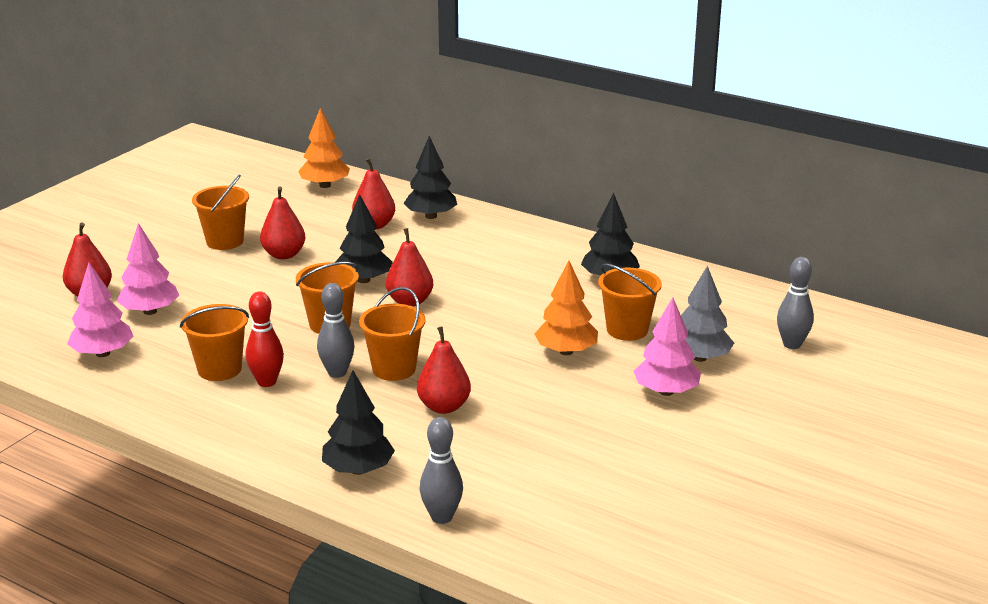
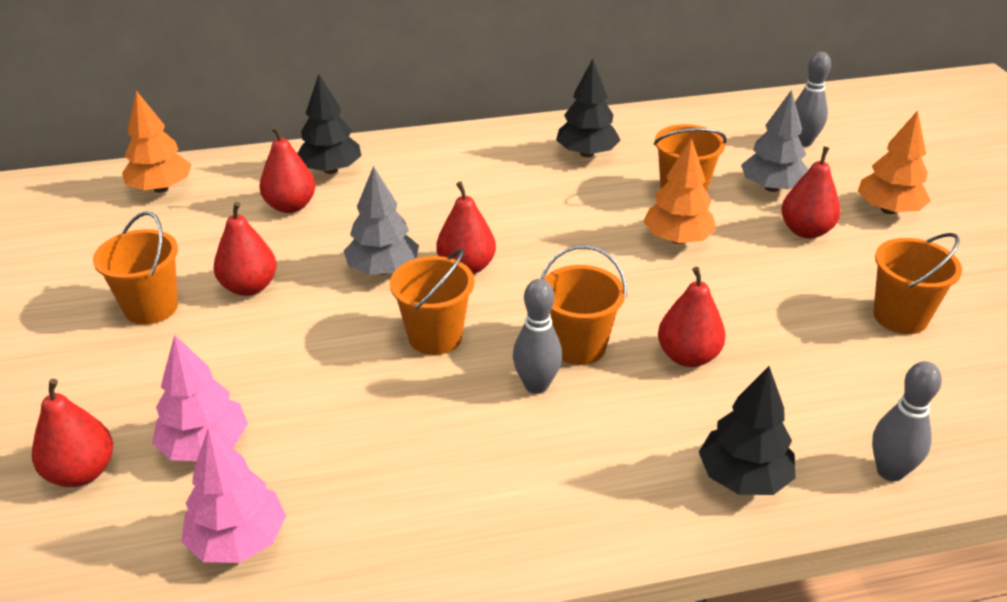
camera: 45 degrees left, 10 degrees up
(219, 369) = (414, 464): orange bucket -> orange bucket (900, 317)
(267, 382) = (488, 444): red bowling pin -> none
(363, 280) = (383, 269): black tree -> grey tree
(666, 391) = (806, 231): pink tree -> red pear
(760, 412) = (888, 210): none -> orange tree

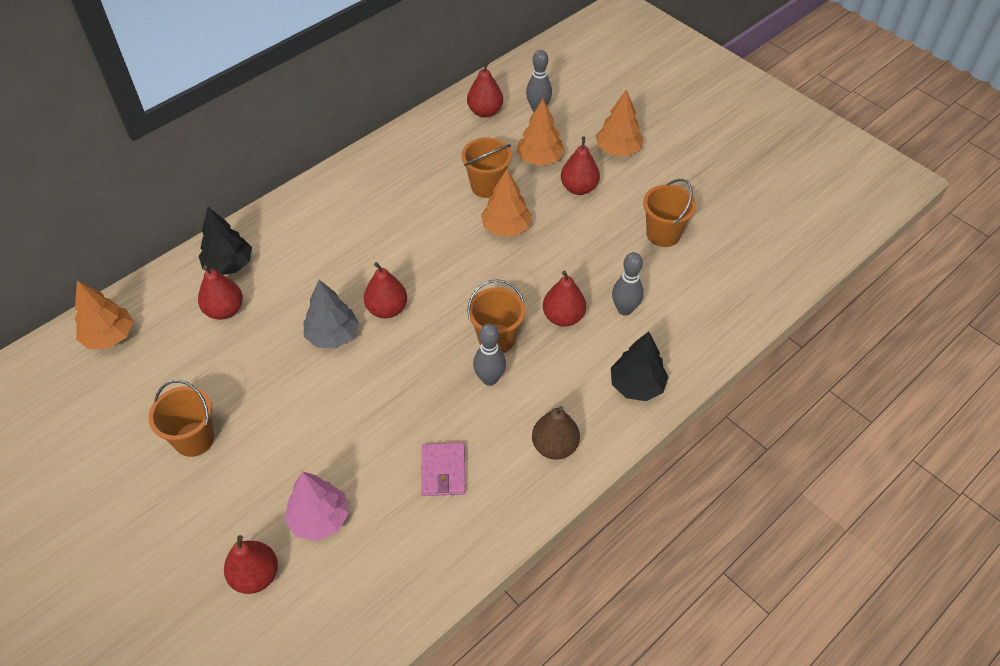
camera: 30 degrees left, 15 degrees up
(238, 540) = (390, 566): pink tree -> none
(249, 287) = (251, 391): red pear -> red pear (485, 112)
(395, 462) = (443, 471): none -> pink wallet
(435, 337) = (405, 372): orange bucket -> none
(567, 500) = (554, 446): none -> brown pear
(586, 153) = (403, 176): black tree -> none
(772, 188) = (540, 159): grey tree -> orange tree
(890, 471) = (706, 345): grey bowling pin -> grey bowling pin (624, 309)

